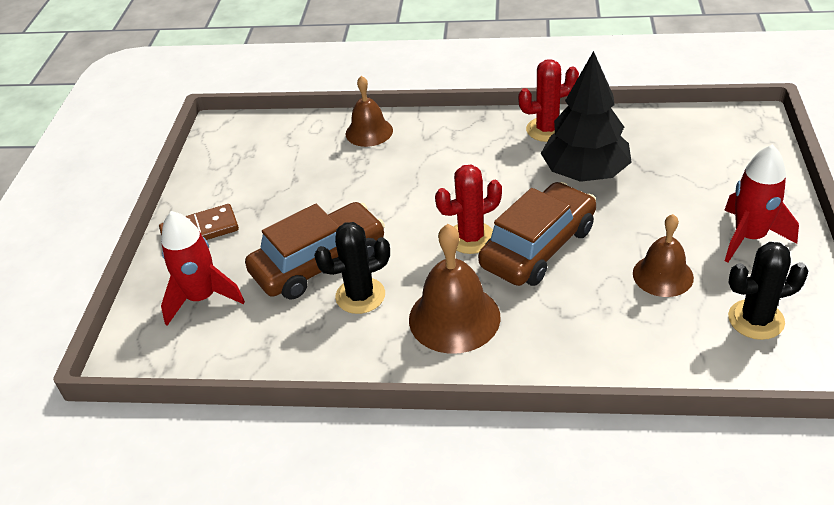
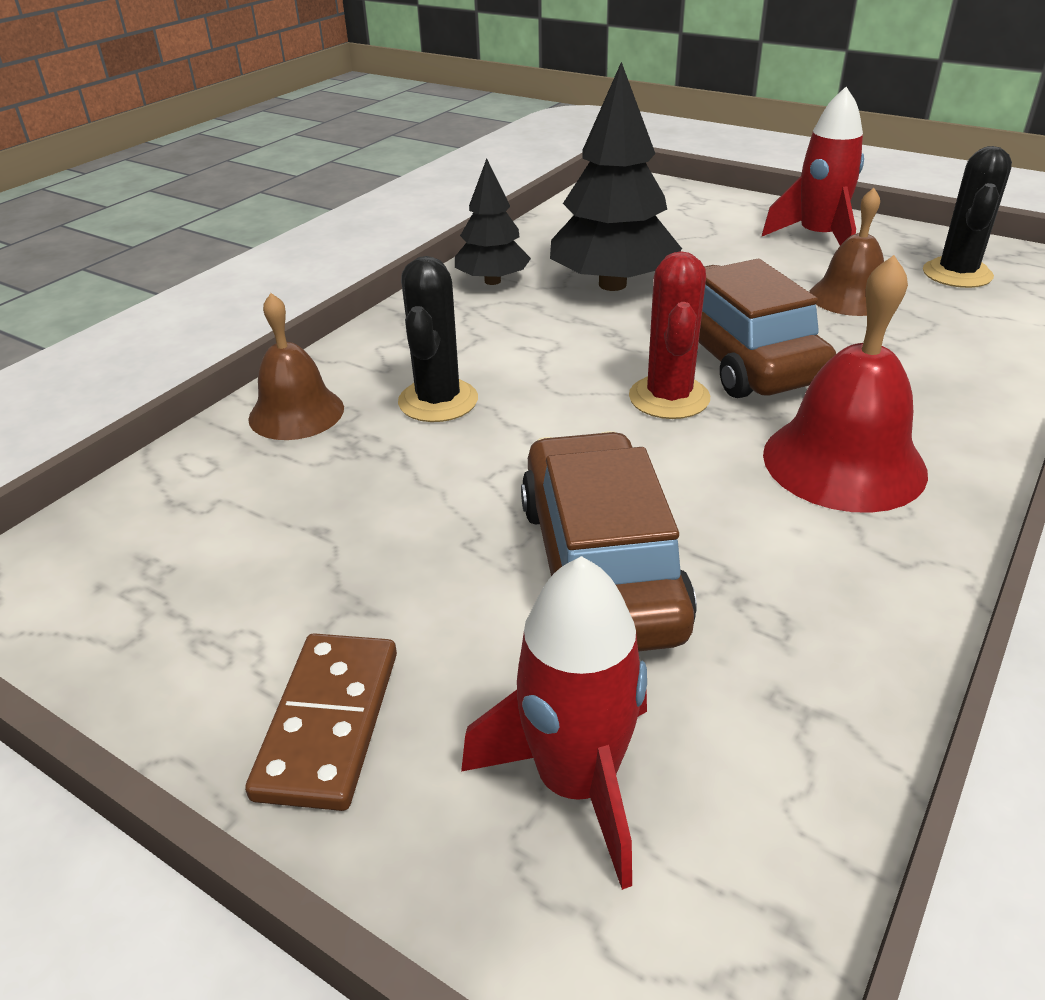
camera: 65 degrees left, 5 degrees down
(360, 296) = (729, 541): black cactus -> black cactus (438, 401)
(454, 318) = (844, 462): brown bell -> red bell
(547, 129) = (492, 281): red cactus -> black tree

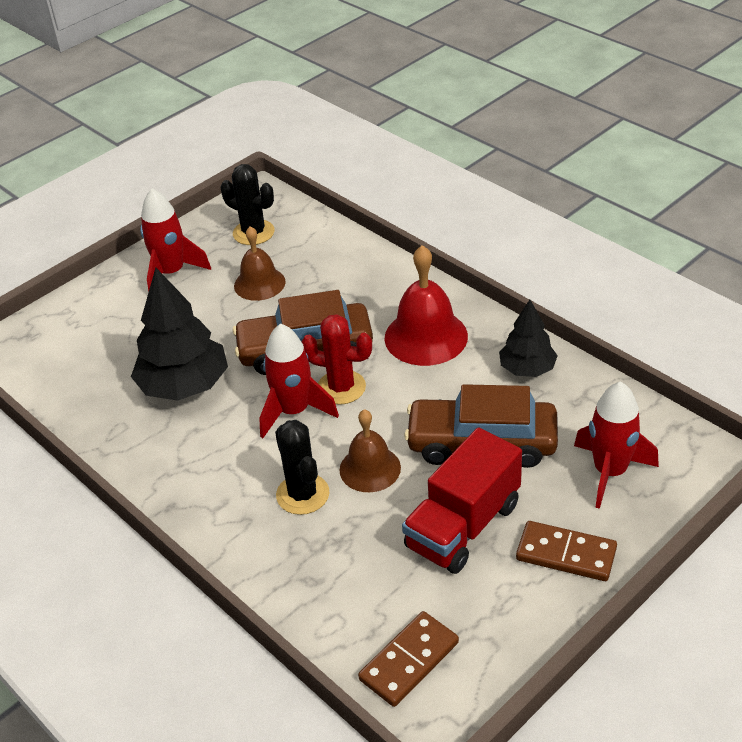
camera: 75 degrees left, 5 degrees up
(114, 546) = (409, 661): none -> brown domino
(296, 413) = (288, 571): brown bell -> brown bell (370, 468)
(391, 568) = (463, 526): none -> red truck
(438, 401) = (302, 494): black cactus -> black cactus turned 45 degrees clockwise
(492, 281) = (143, 449): black tree -> black tree (527, 369)
(600, 367) = (294, 411): none -> red rocket

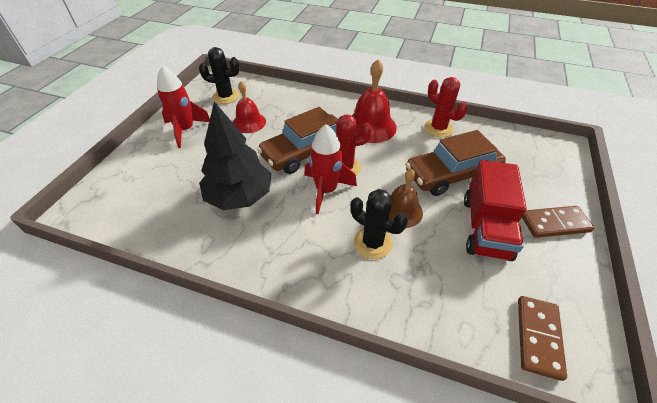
camera: 30 degrees left, 5 degrees up
(259, 283) = (249, 122): brown bell -> red bell
(527, 369) = (438, 128): black tree -> red cactus
(610, 472) = (529, 169): red rocket -> none

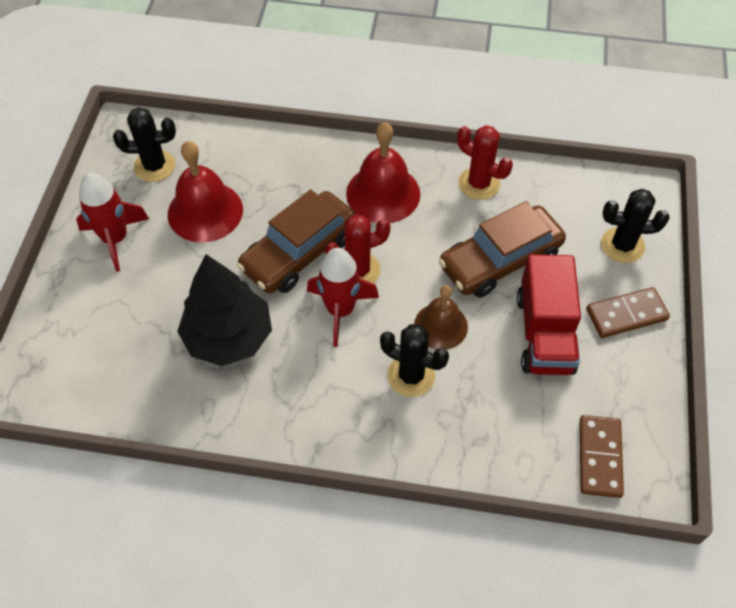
camera: 10 degrees left, 10 degrees up
(249, 122) = (205, 211): red bell -> red bell, size x1.51
(547, 176) = (622, 245): none -> black cactus

